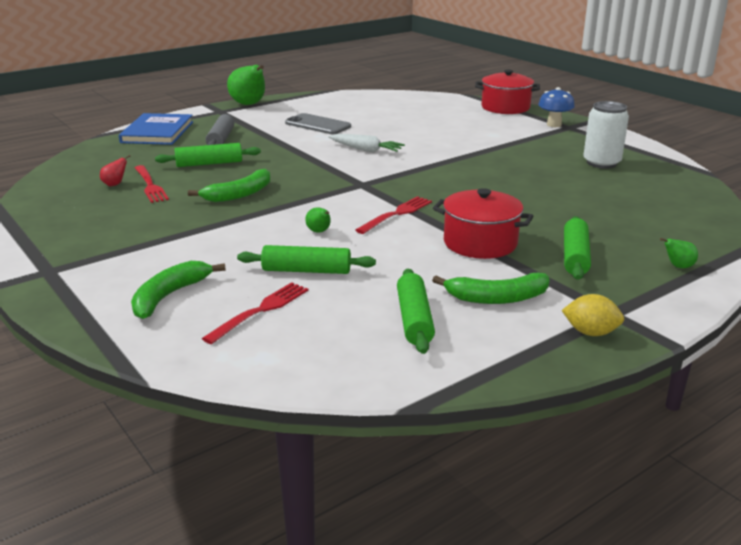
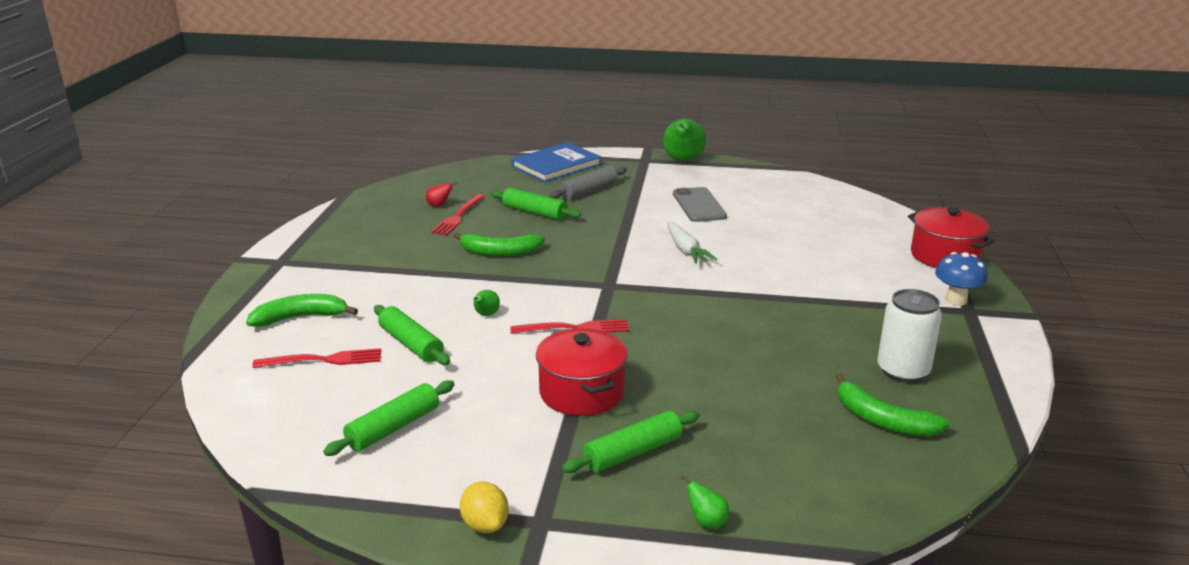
camera: 45 degrees right, 0 degrees up
(497, 298) = (484, 448): green banana -> green banana (882, 420)

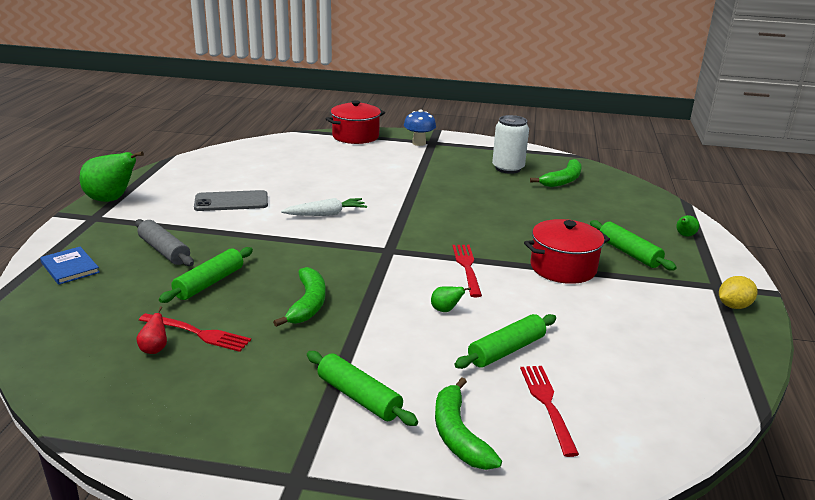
camera: 90 degrees left, 0 degrees up
(394, 428) = (644, 351): green rolling pin -> green rolling pin (359, 397)
(556, 165) = (70, 267): blue book -> blue book, size x0.59

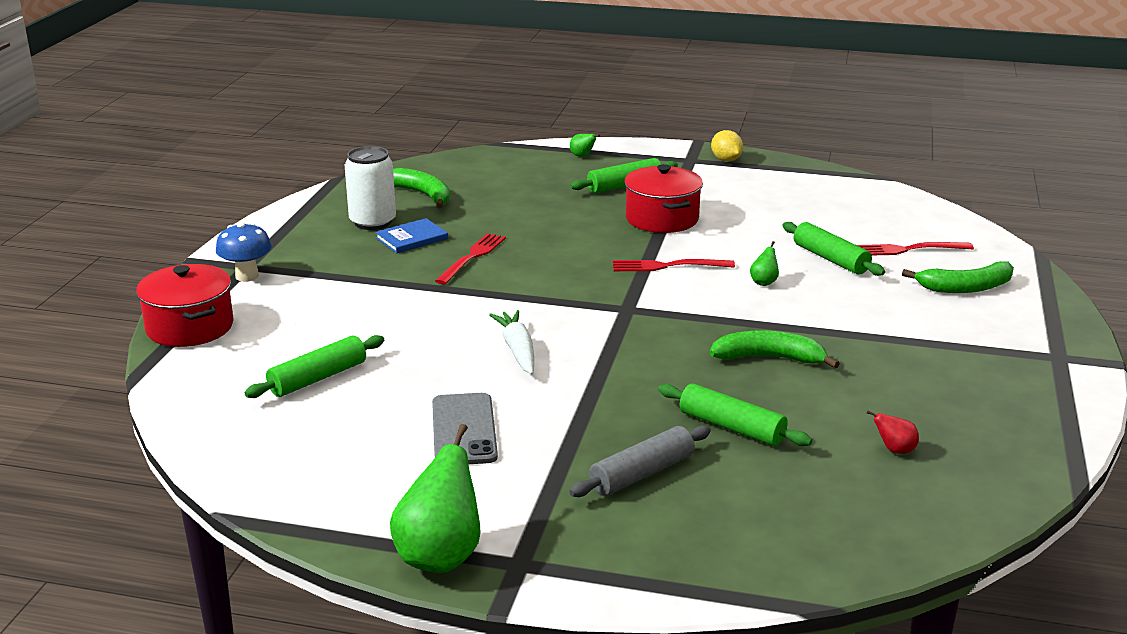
camera: 85 degrees left, 0 degrees up
(70, 267) = (705, 554): blue book -> blue book (412, 238)
(197, 333) = (852, 425): red fork -> red fork (472, 257)
(359, 397) = (933, 329): green rolling pin -> green rolling pin (318, 378)

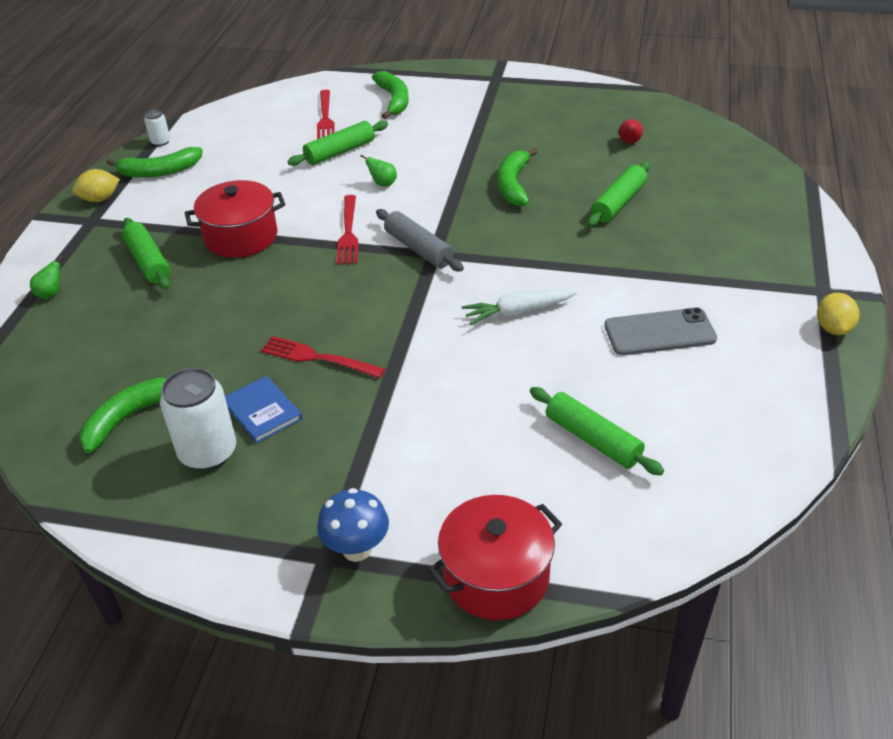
camera: 90 degrees left, 15 degrees up
(440, 556) = (833, 328): green pear -> yellow lemon
(642, 474) = (692, 241): grey rolling pin -> grey rolling pin (419, 249)
(777, 179) = (160, 171): none -> green banana
(835, 175) = (160, 142): none -> white can

